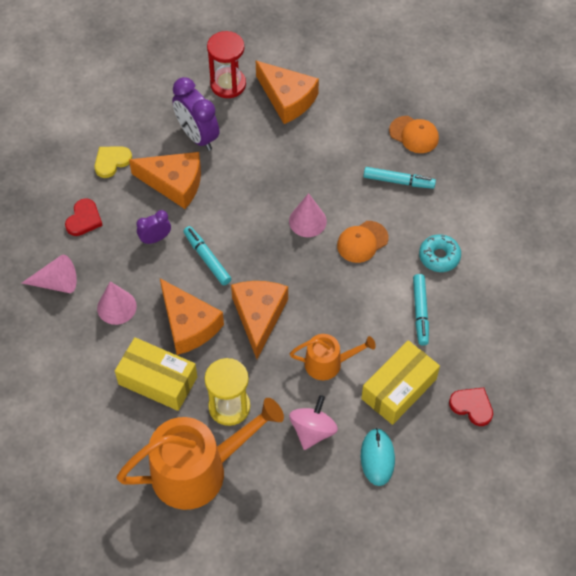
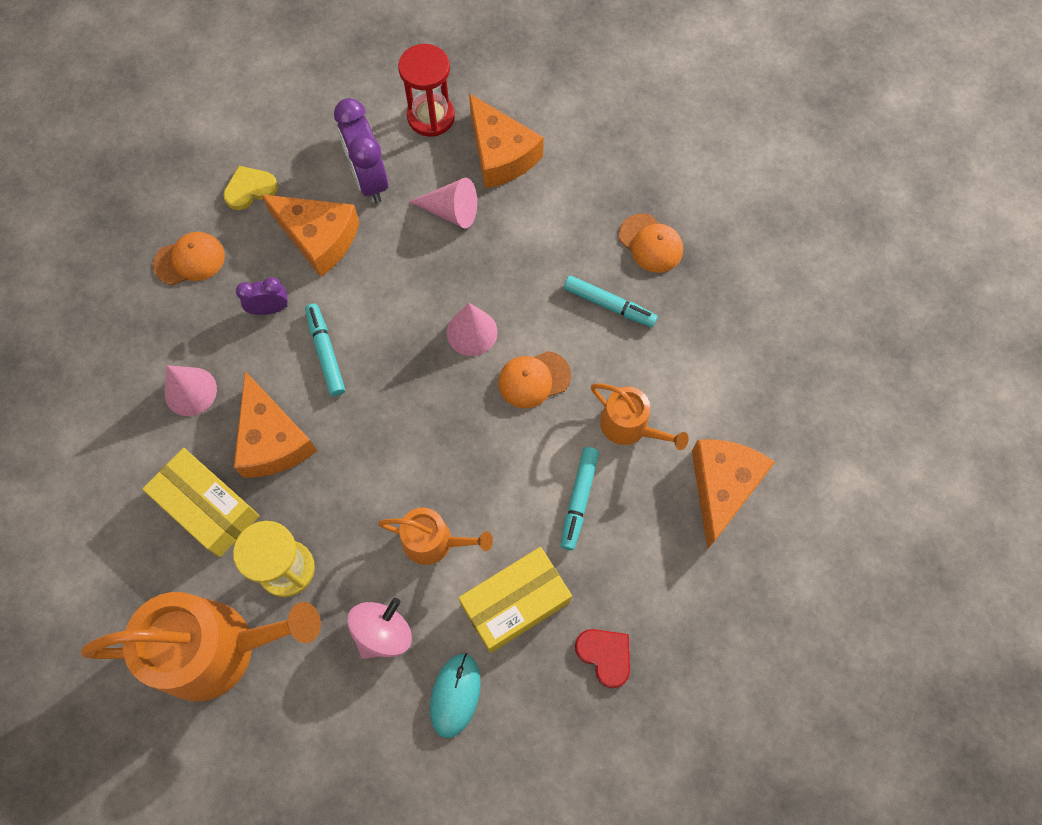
camera: 15 degrees right, 10 degrees up
(56, 283) = (127, 339): pink cone -> pink cone (451, 211)
(84, 219) = (190, 260): red heart -> orange cap
(259, 316) = (366, 451): orange cheese -> orange cheese (722, 487)
(439, 256) = (629, 426): turquoise donut -> orange watering can

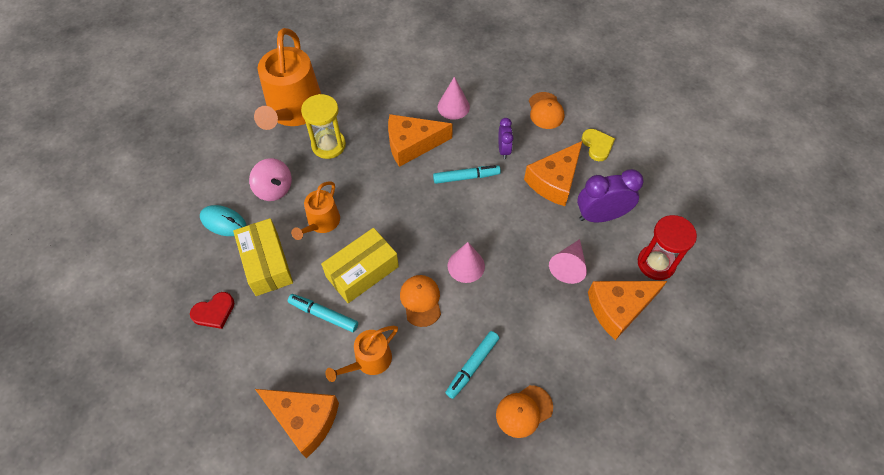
camera: 100 degrees right, 10 degrees down
(208, 508) = (377, 111): yellow box -> yellow box (362, 271)

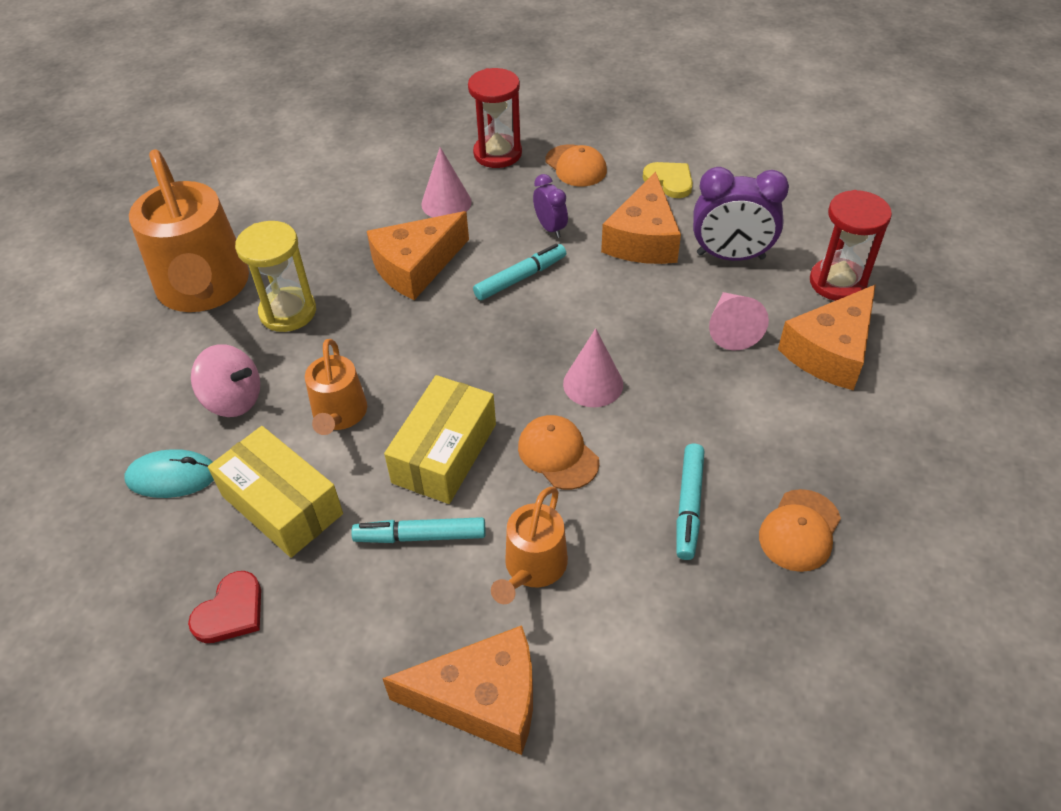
camera: 25 degrees left, 10 degrees down
(503, 83) = (497, 154): none -> red hourglass
(600, 216) = (730, 256): purple clock -> purple clock turned 135 degrees counterclockwise

